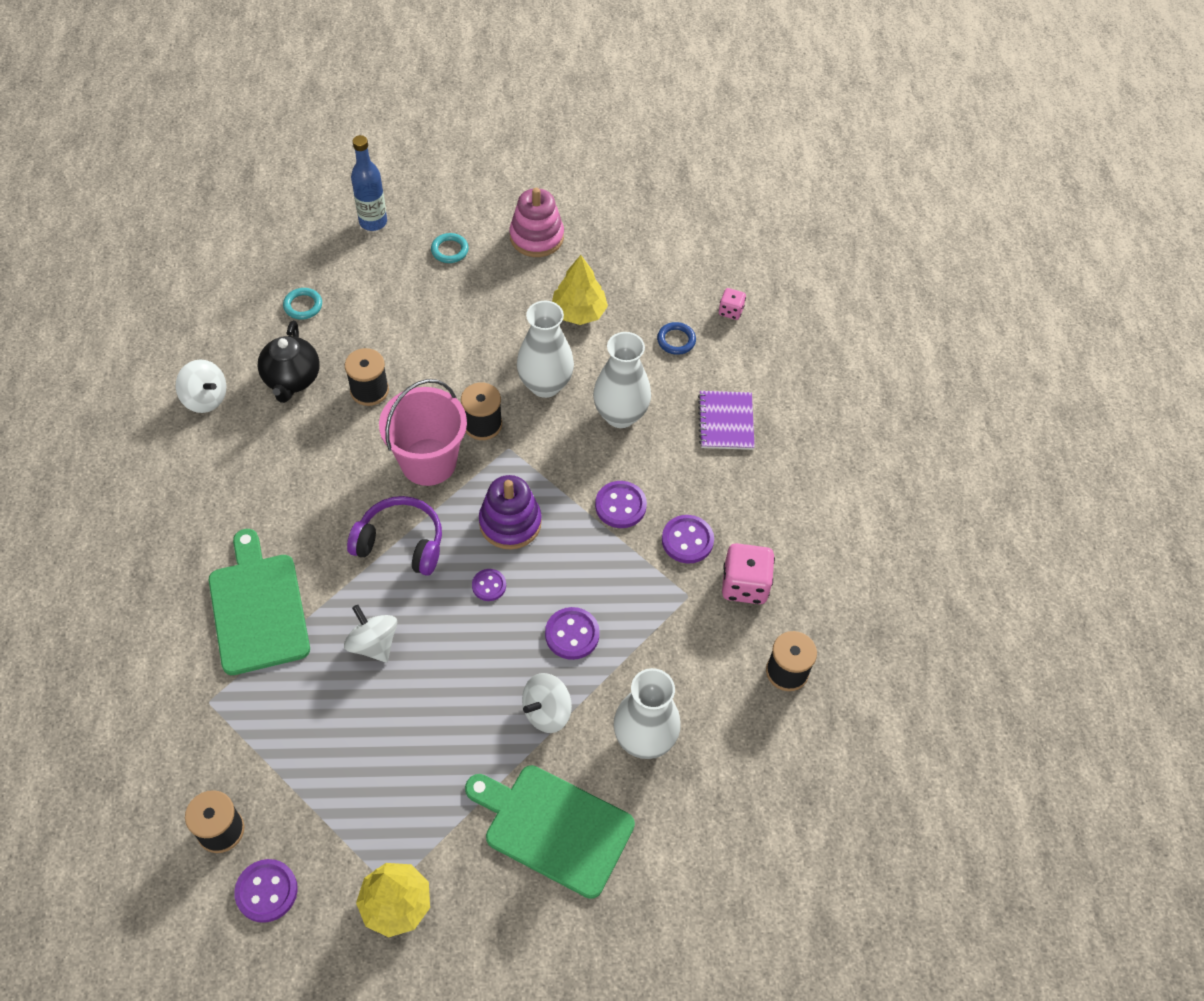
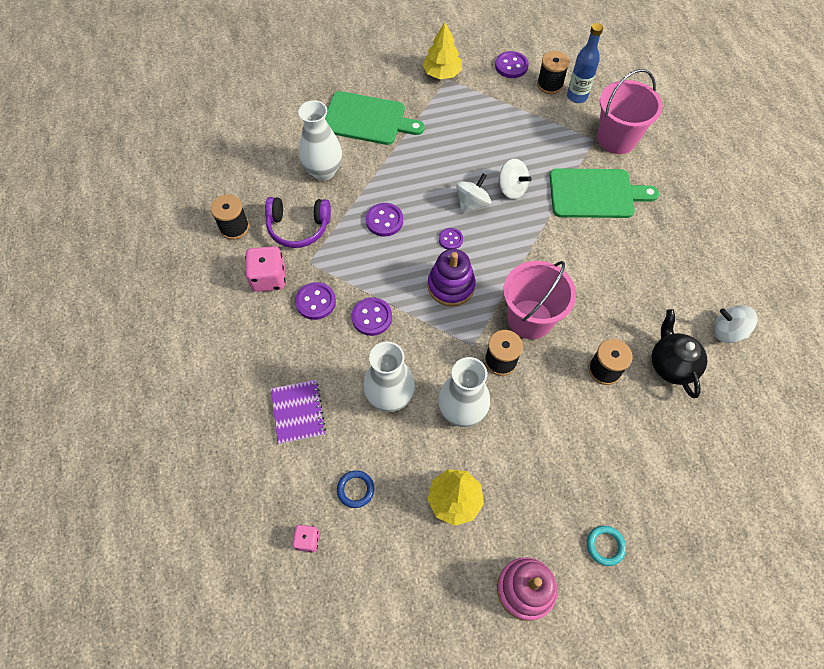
camera: 170 degrees right, 5 degrees up
(173, 694) = (616, 139): none -> pink bucket
(258, 608) = (595, 194): green cutting board -> green cutting board turned 60 degrees counterclockwise
(303, 305) = (705, 441): turquoise ring -> none
(373, 222) = (697, 564): blue bottle -> blue bottle (577, 96)
(400, 543) = (523, 254): purple headphones -> purple headphones (298, 227)
(547, 712) = (388, 174): white spinning top -> white spinning top (472, 203)

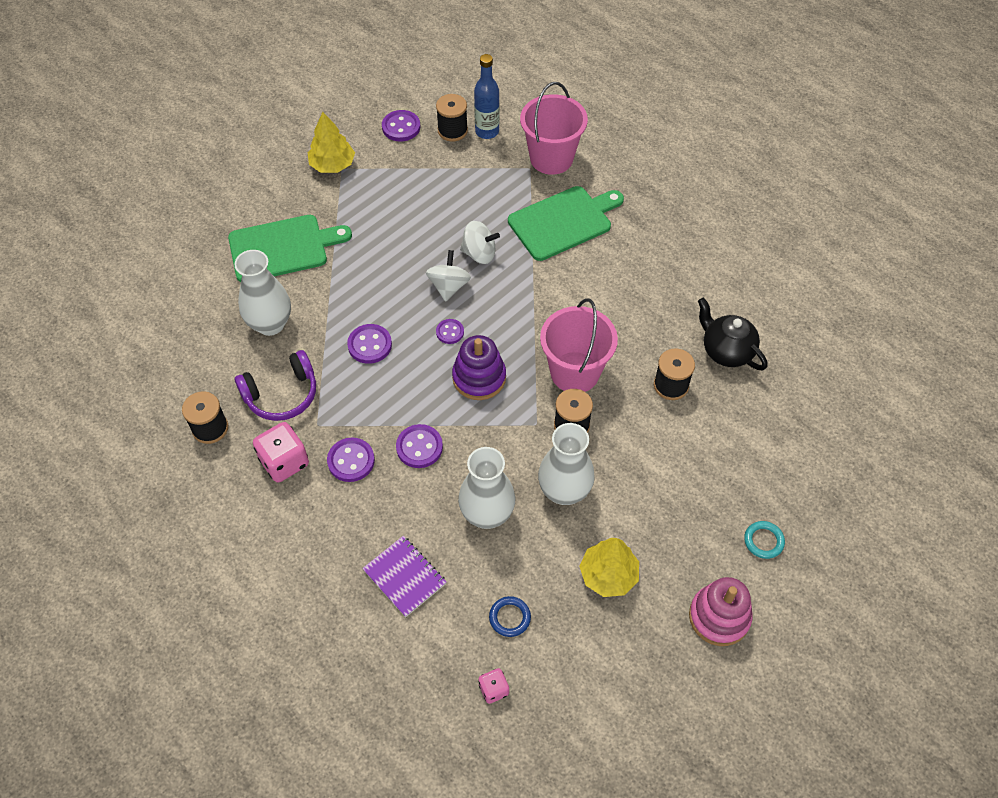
camera: 30 degrees left, 5 degrees down
(727, 332) = (756, 297): white spinning top -> none

